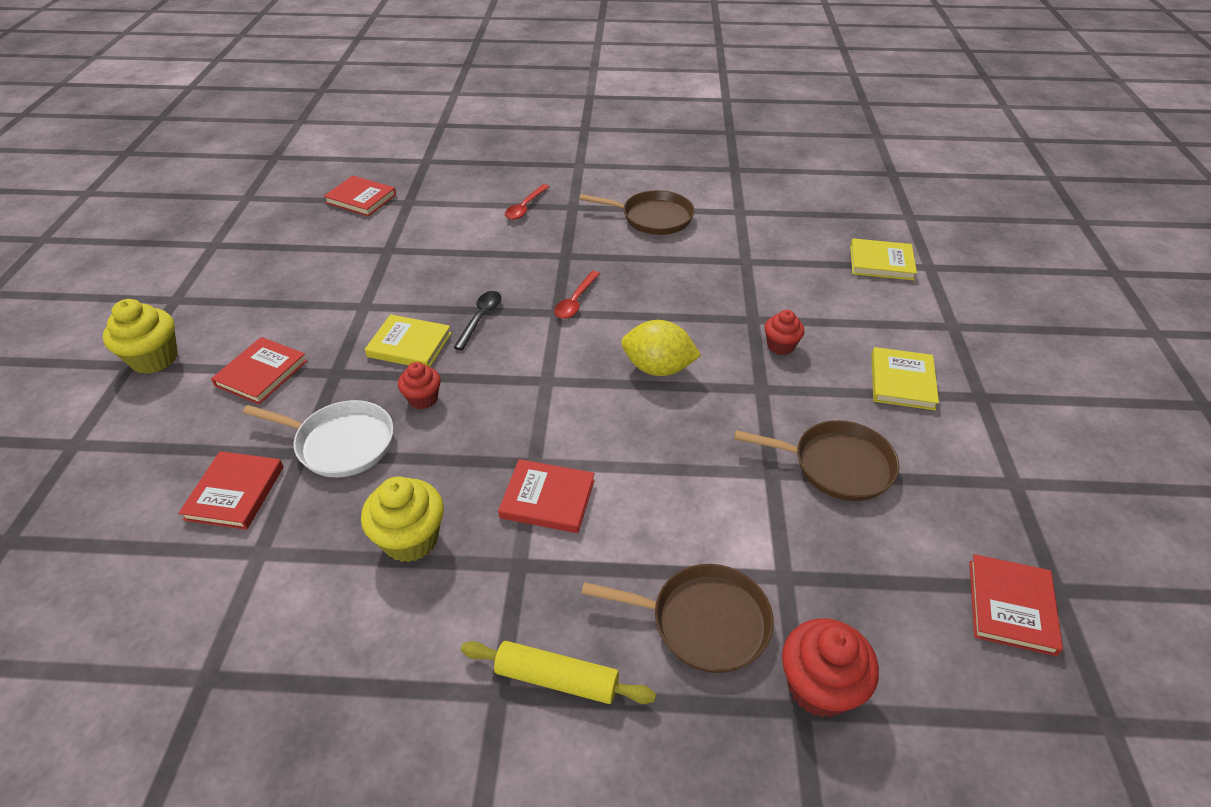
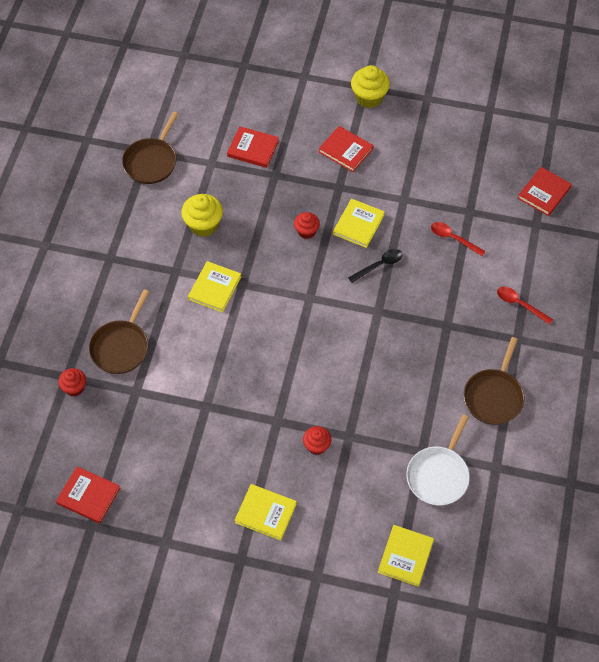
camera: 100 degrees right, 15 degrees up
(341, 443) = (278, 192): white pan -> white pan (438, 475)
(480, 318) = (379, 265): black spoon -> black spoon turned 60 degrees counterclockwise
(547, 499) = (214, 288): red book -> yellow book
(557, 679) = (110, 281): yellow rolling pin -> none
(575, 301) = (389, 324): red spoon -> red spoon (453, 238)
(658, 368) = (308, 363): yellow lemon -> none
(819, 686) = (74, 388): red cupcake -> red cupcake, size x0.62
(837, 465) = (203, 444): brown pan -> brown pan (151, 162)

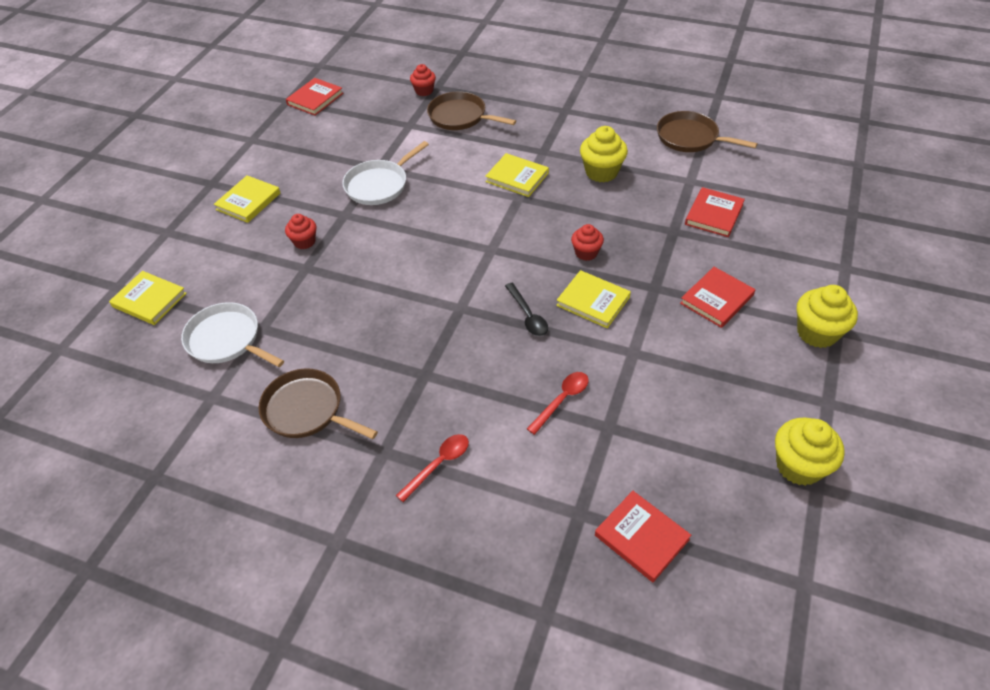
camera: 100 degrees right, 10 degrees down
(233, 400) = (379, 185): none -> white pan
(477, 116) = (799, 466): none -> yellow cupcake

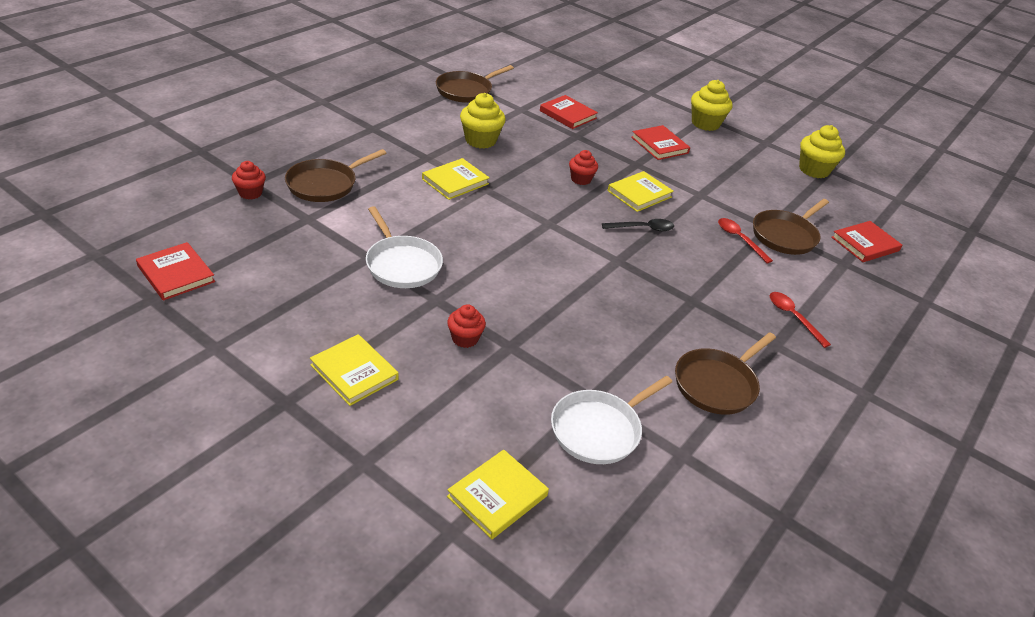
camera: 80 degrees left, 10 degrees down
(601, 445) = (785, 235): none -> brown pan

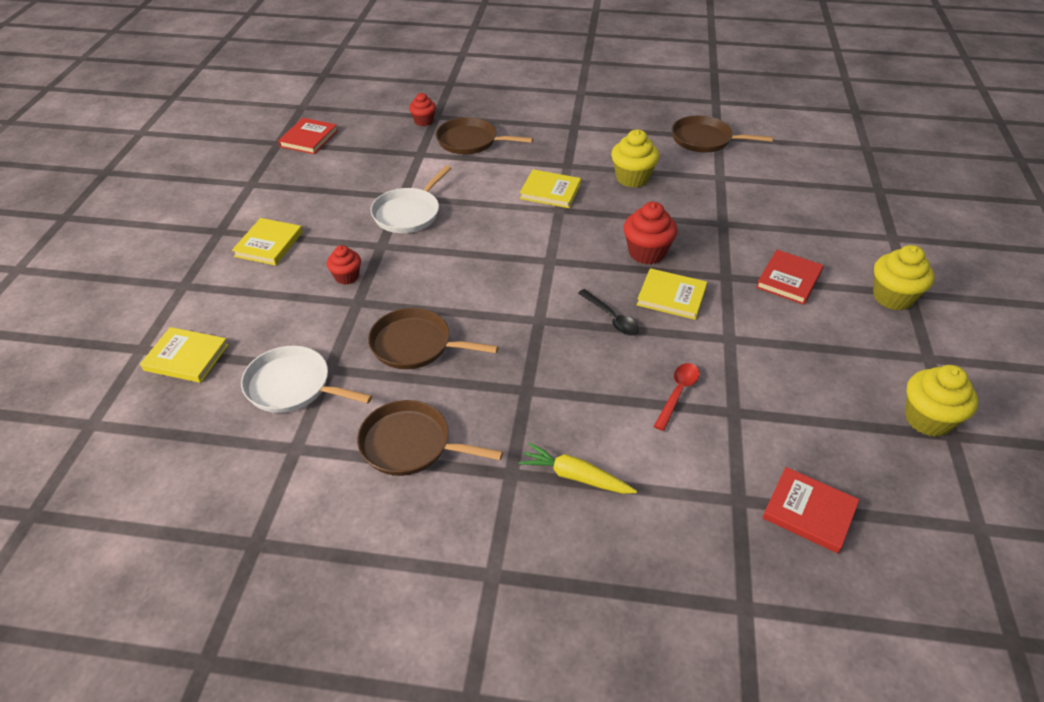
camera: 65 degrees right, 5 degrees up
(568, 114) = (754, 204): red book -> none
(581, 179) = (646, 253): red cupcake -> red cupcake, size x1.60
(785, 235) = (733, 430): brown pan -> brown pan (415, 345)
(793, 317) = (575, 476): red spoon -> yellow carrot

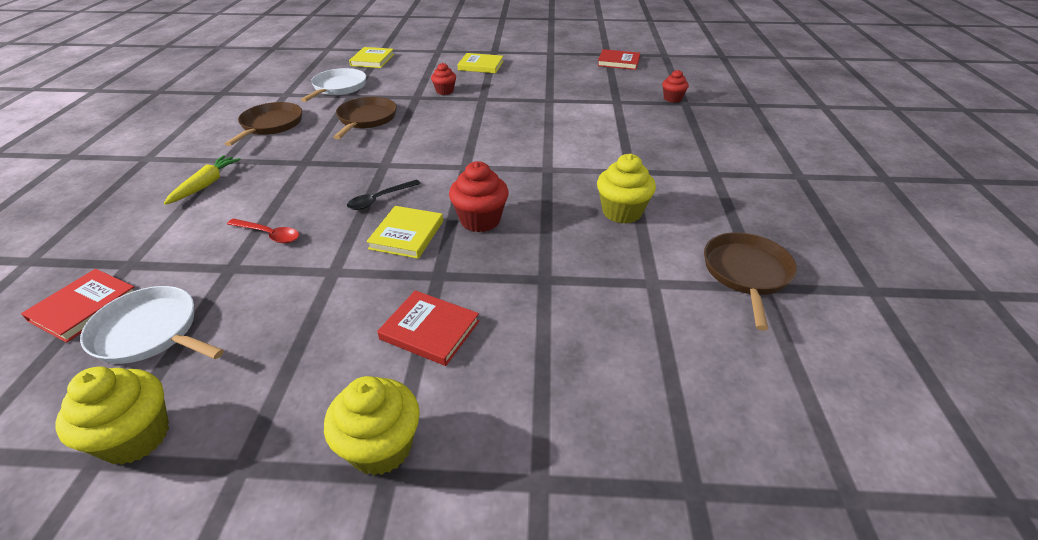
camera: 85 degrees right, 5 degrees down
(408, 213) = (526, 104): white pan -> white pan (150, 332)
(470, 141) = (649, 121): brown pan -> none
(550, 191) = (578, 163): yellow book -> none

